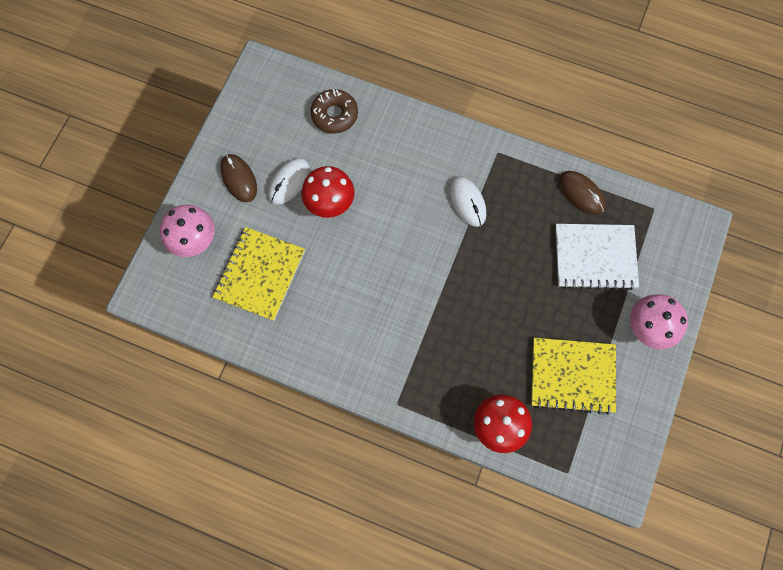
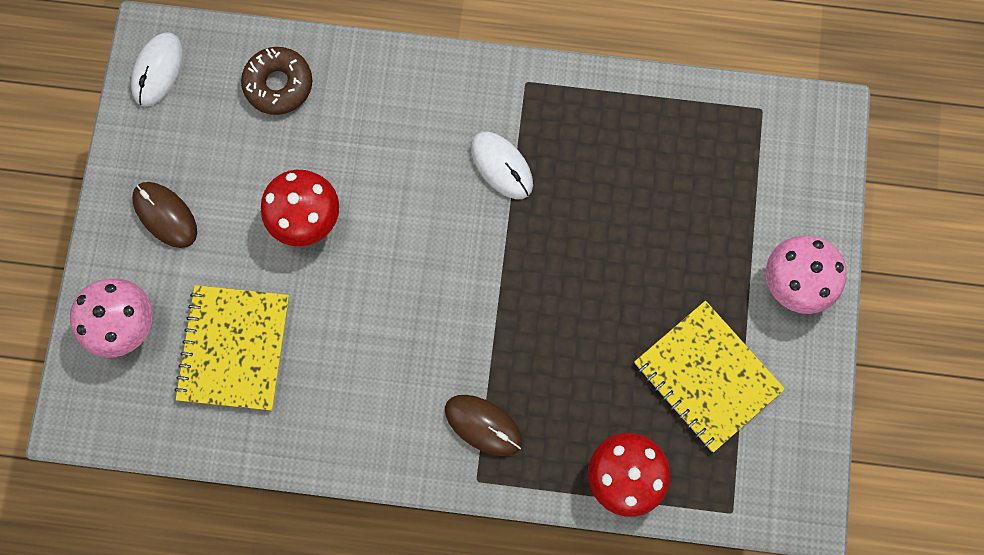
camera: 15 degrees left, 5 degrees up
(289, 182) = (239, 201): white mouse -> white mouse (158, 70)
(572, 376) = (706, 376): yellow notebook -> yellow notebook turned 60 degrees clockwise
(581, 193) = (656, 112): brown mouse -> brown mouse (483, 425)
(595, 257) = (697, 200): white notebook -> none

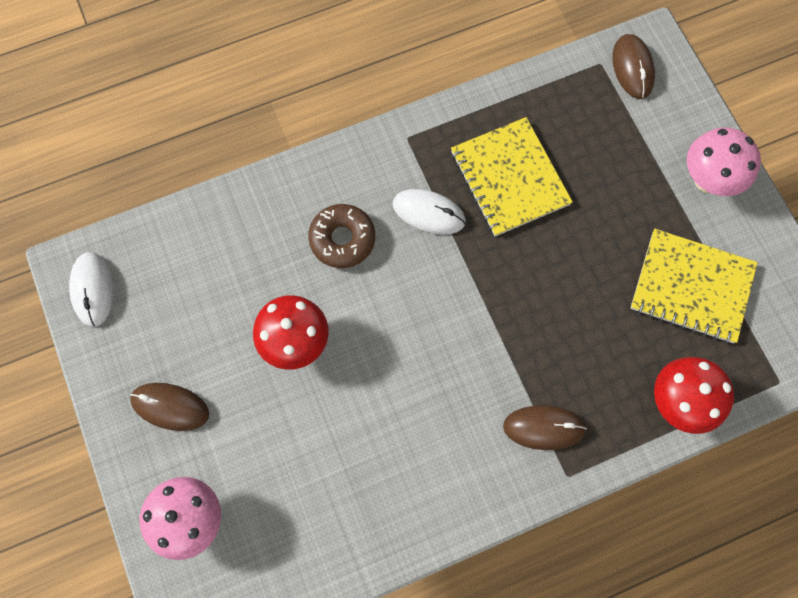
camera: 30 degrees left, 5 degrees down
(234, 348) = (297, 485): yellow notebook -> yellow notebook (509, 178)
(279, 84) = (205, 246): brown donut -> brown donut (342, 239)
(791, 131) = (632, 68): none -> brown mouse

